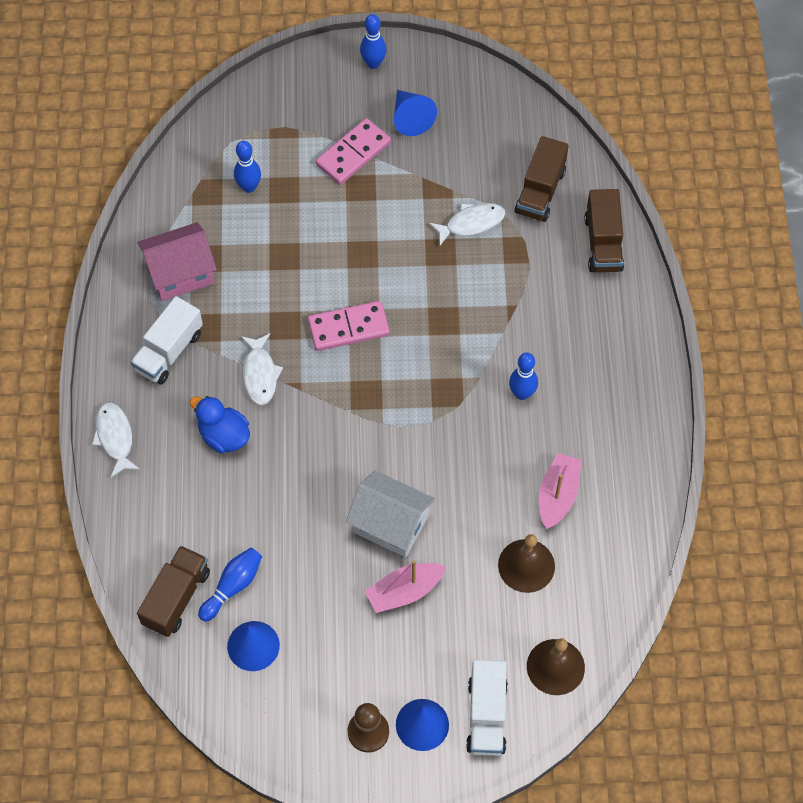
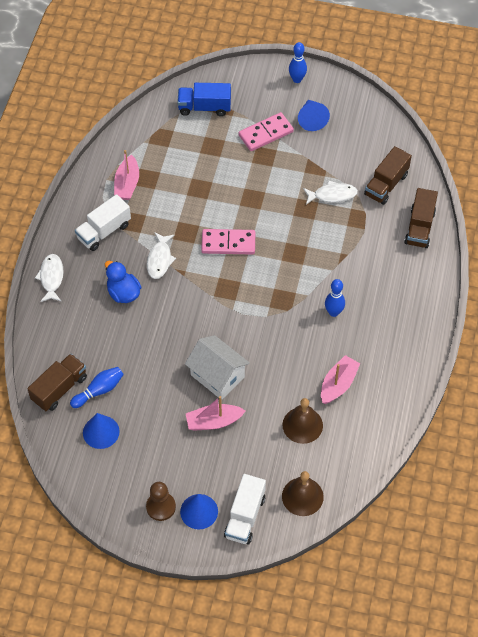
camera: 15 degrees right, 5 degrees down
(180, 273) = (127, 184): pink house -> pink boat
(249, 187) = (189, 139): blue bowling pin -> none
(256, 134) = (204, 107): none -> blue truck

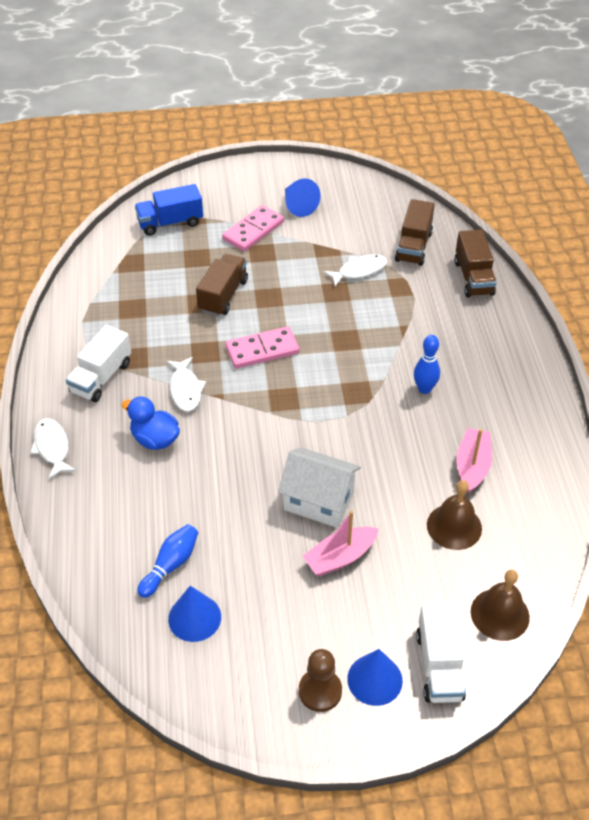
camera: 20 degrees left, 10 degrees down
(59, 389) = (115, 579): brown truck -> brown truck (223, 295)
(127, 184) = (110, 320): pink boat -> none
(297, 79) = (263, 173): blue bowling pin -> none

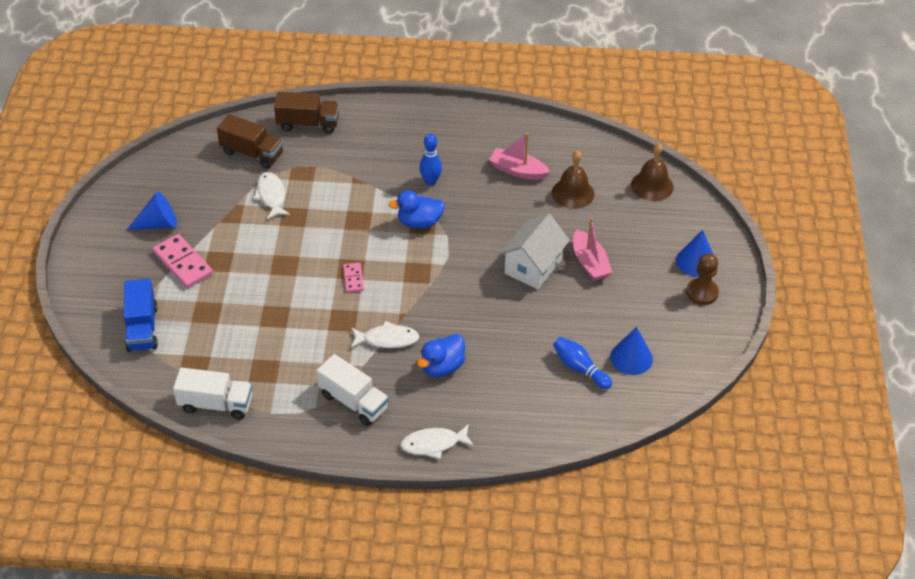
camera: 80 degrees left, 0 degrees up
(223, 295) = (270, 298): brown truck -> none
(262, 350) = (353, 279): pink domino -> pink domino, size x0.55
(358, 389) = (419, 222): none -> blue duck
(439, 665) = (688, 225): white truck -> white truck (216, 404)

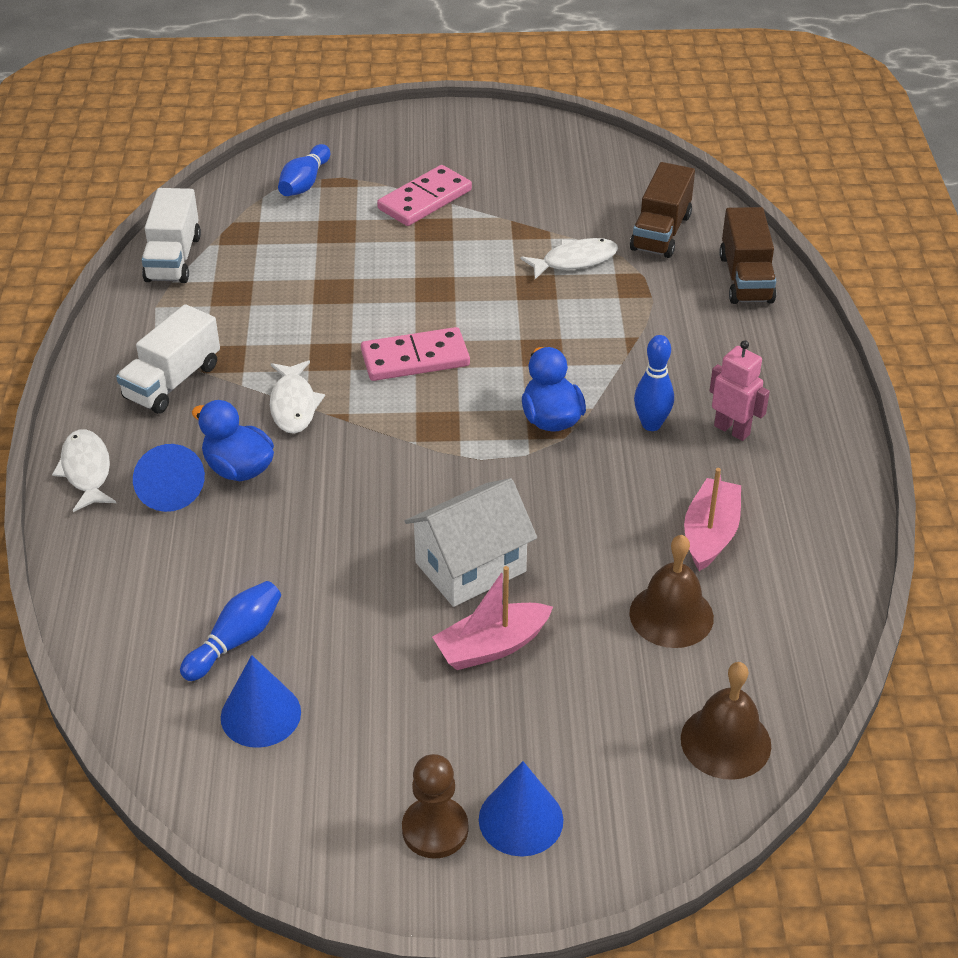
camera: 85 degrees right, 5 degrees down
(142, 328) = (304, 183): blue truck -> blue bowling pin
(158, 223) = (496, 170): blue cone -> blue cone (169, 488)
(353, 279) = (415, 358): pink domino -> pink domino, size x1.81
(440, 150) = (732, 430): none -> pink robot
(533, 266) = (470, 567): white house -> white house turned 60 degrees counterclockwise

